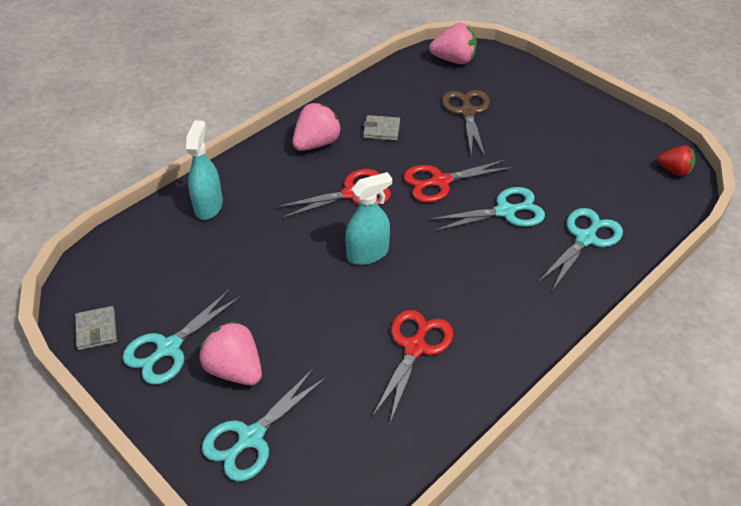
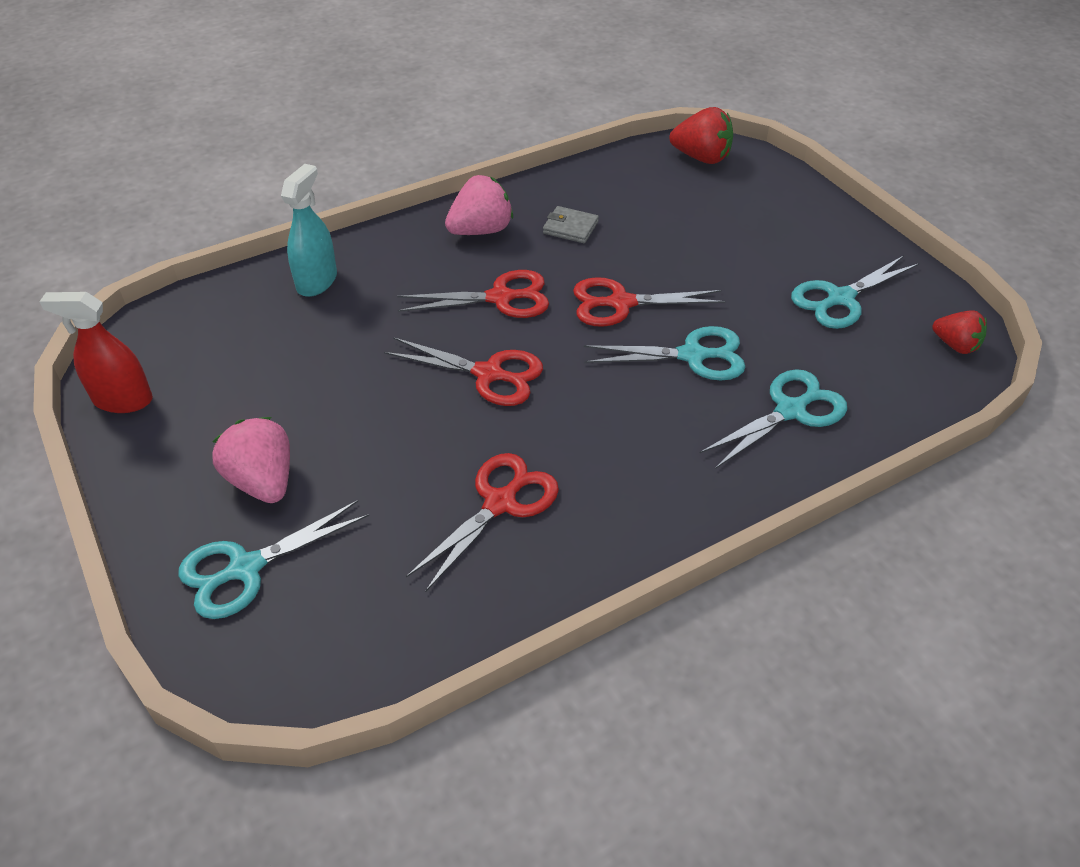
camera: 15 degrees right, 0 degrees up
(96, 330) = (123, 400): grey wallet -> red spray bottle
(168, 348) = (196, 439): turquoise scissors -> turquoise scissors (840, 298)
(368, 254) = (489, 374): turquoise spray bottle -> red scissors
(454, 60) = (701, 158): pink strawberry -> red strawberry
(467, 112) = (693, 224): brown scissors -> none

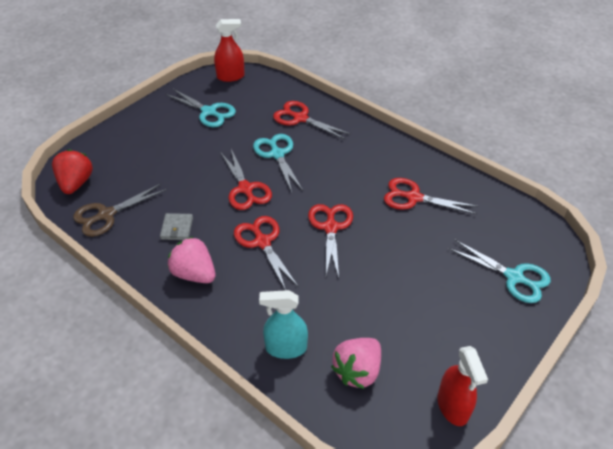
camera: 110 degrees left, 0 degrees up
(263, 481) = (462, 296): pink strawberry -> pink strawberry (357, 371)
(626, 175) = (106, 215): none -> brown scissors
(790, 411) = (300, 118): turquoise scissors -> red scissors
(955, 345) = (230, 76): red strawberry -> red spray bottle

